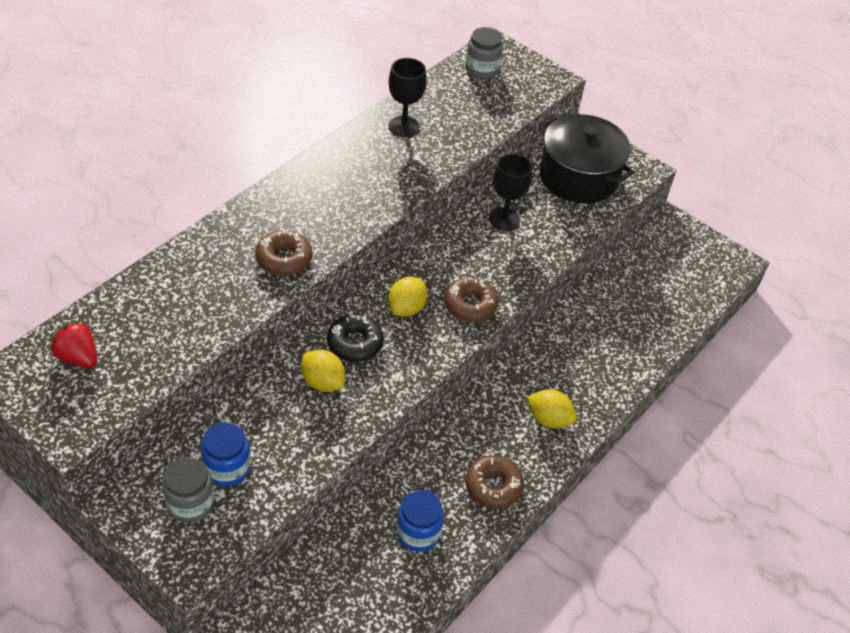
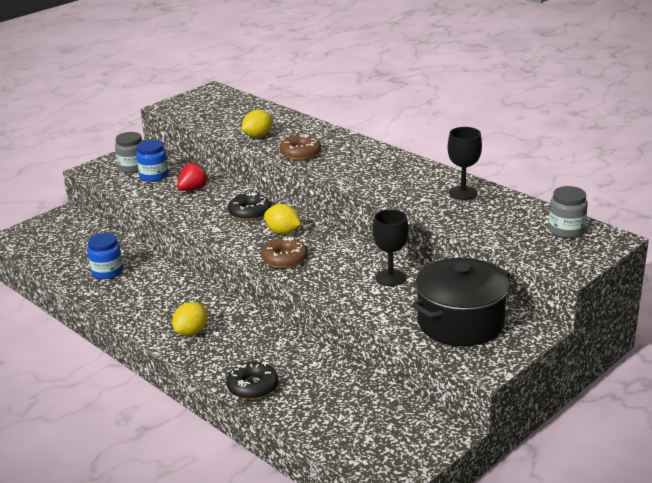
camera: 100 degrees right, 20 degrees down
(78, 357) = (221, 104): red strawberry -> red strawberry (193, 189)
(323, 382) = (215, 202): yellow lemon -> yellow lemon (258, 136)
(493, 486) = (135, 303): brown donut -> none
(636, 357) = (252, 387): none -> black donut

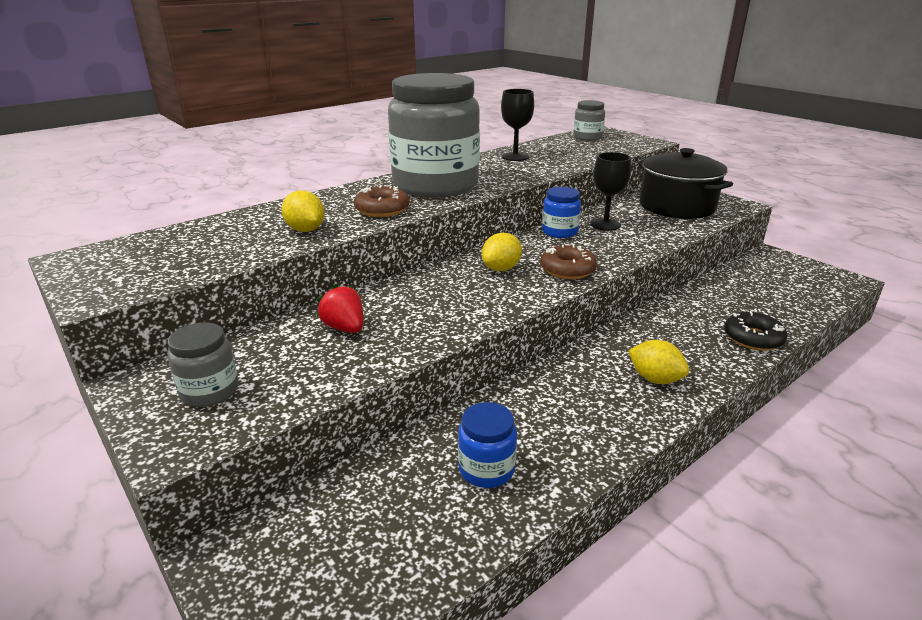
camera: 85 degrees left, 0 degrees up
(154, 176) = (267, 366): blue jar -> blue jar (559, 232)
(249, 212) = (442, 287): black donut -> none
(361, 165) = (435, 185): none -> grey jar

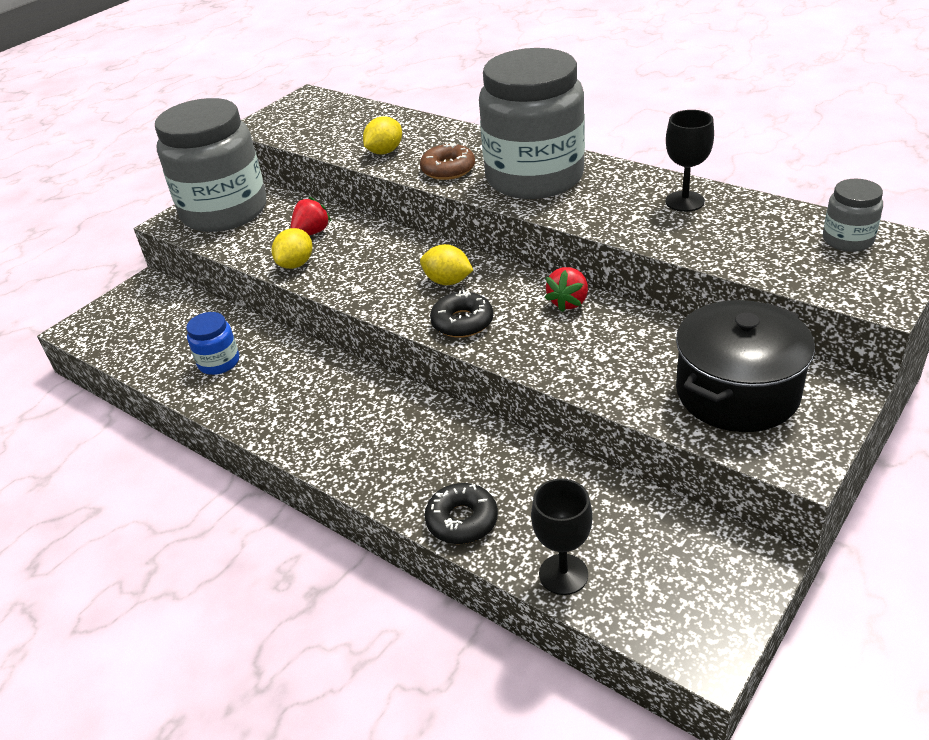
camera: 80 degrees right, 10 degrees up
(210, 391) = (224, 212): grey jar -> grey jar, size x2.35
(559, 232) = (568, 302): blue jar -> red strawberry
(567, 269) = (462, 322): brown donut -> black donut
(605, 224) = (615, 333): black goblet -> black goblet (563, 574)
(655, 379) = (354, 441): yellow lemon -> yellow lemon (296, 264)

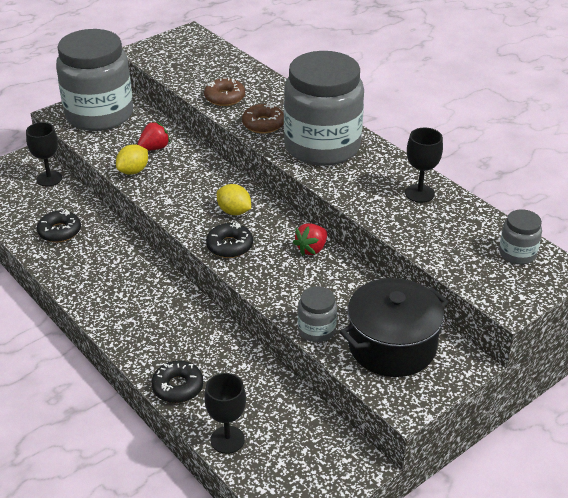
camera: 10 degrees right, 0 degrees up
(181, 304) = (49, 179): none -> black goblet
(219, 362) = (59, 231): blue jar -> black donut
(385, 152) = (224, 97): yellow lemon -> brown donut
(629, 397) = (316, 330): none -> grey jar

